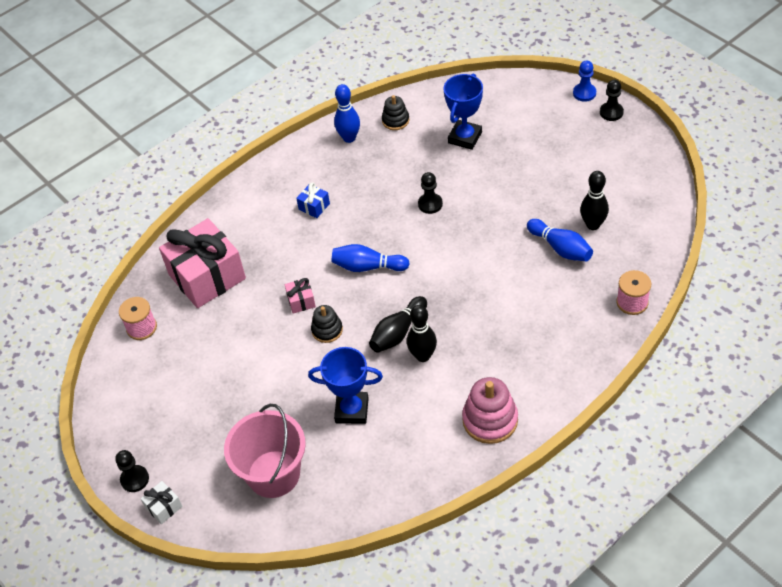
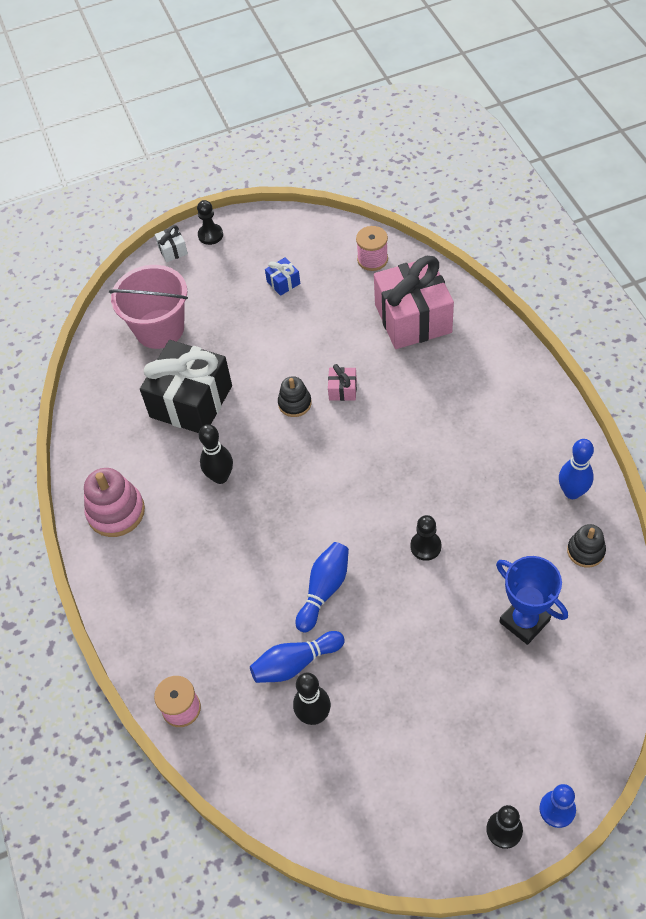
camera: 110 degrees right, 5 degrees up
(314, 206) = (471, 430): blue gift -> blue gift (283, 282)
(352, 410) = (191, 401): blue trophy -> black gift
(368, 267) = (360, 459): blue bowling pin -> blue bowling pin (324, 590)
(398, 332) = (260, 463): black bowling pin -> none

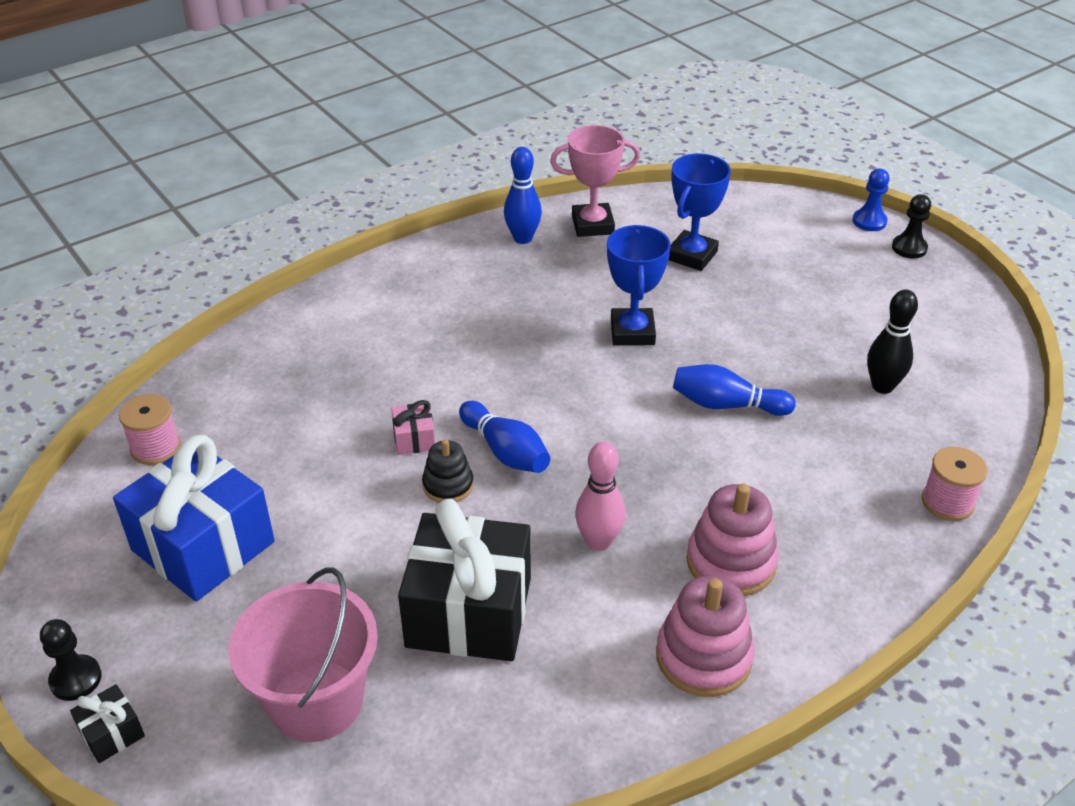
camera: 110 degrees left, 15 degrees down
(172, 250) = (112, 733): white gift -> black gift
(178, 547) = (731, 562): none -> pink stacking toy
(220, 477) = (598, 542): black bowling pin -> pink bowling pin
(283, 282) = (203, 546): blue gift -> blue gift, size x2.42
(295, 663) = (831, 412): blue bowling pin -> blue bowling pin (505, 451)
(413, 318) = (275, 389): pink gift -> none
(425, 546) = (632, 332): black pawn -> blue trophy
(585, 551) = (592, 225): black stacking toy -> pink trophy

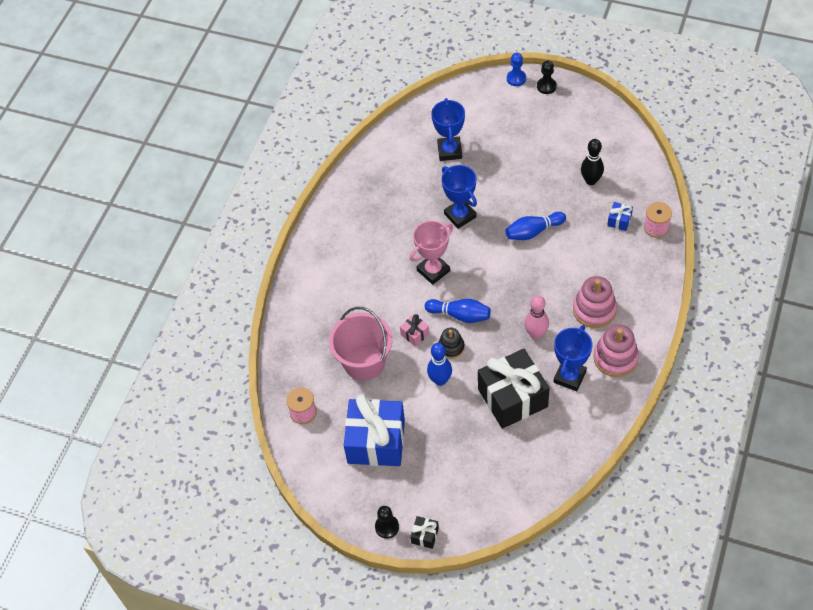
camera: 30 degrees left, 15 degrees up
(316, 700) = (489, 471): pink bucket -> pink bucket (364, 362)
(522, 238) = (358, 188): blue bowling pin -> blue bowling pin (440, 380)
(592, 225) = (385, 159): pink trophy -> pink trophy (433, 270)
(595, 638) = (569, 377): none -> blue trophy
(887, 461) = (619, 221): none -> blue gift

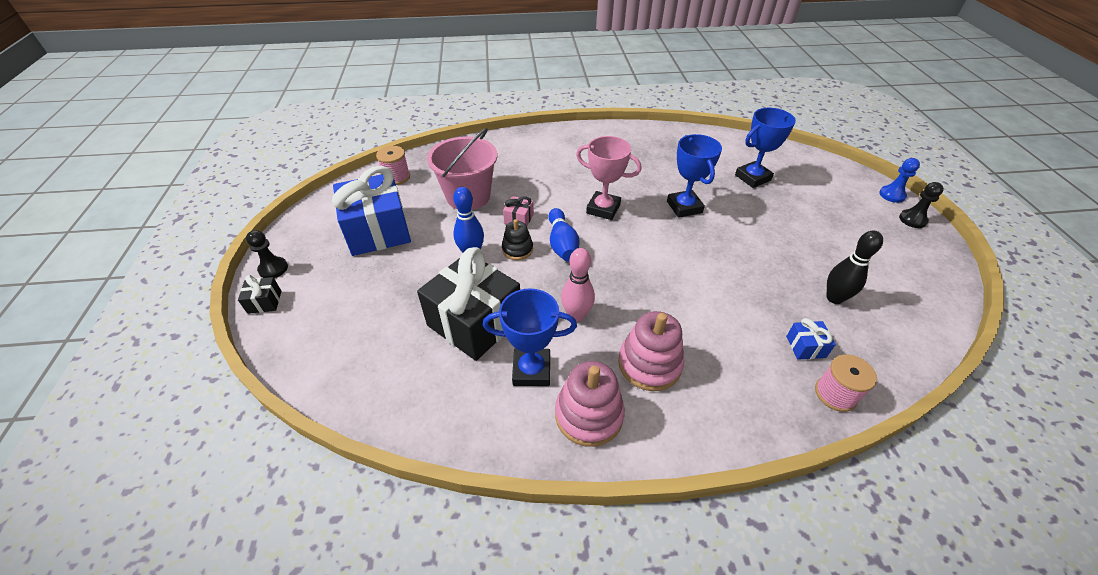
camera: 60 degrees right, 10 degrees down
(460, 215) = (684, 207): blue trophy -> blue trophy turned 45 degrees counterclockwise
(533, 231) = (714, 268): blue bowling pin -> none

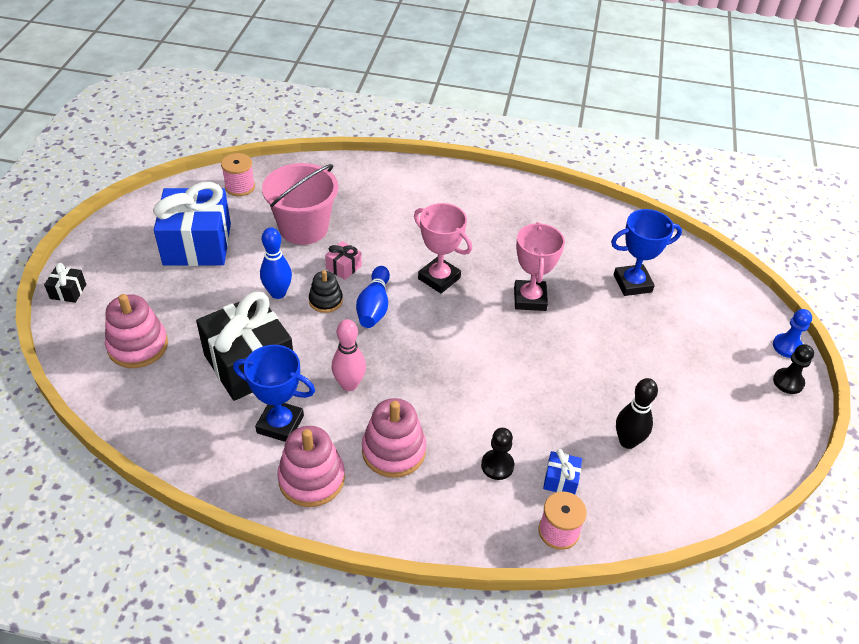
camera: 15 degrees right, 0 degrees up
(273, 269) = (86, 260): black pawn -> black pawn (497, 465)
(357, 335) = (138, 346): none -> pink stacking toy
(684, 207) = (530, 299): blue trophy -> pink trophy

